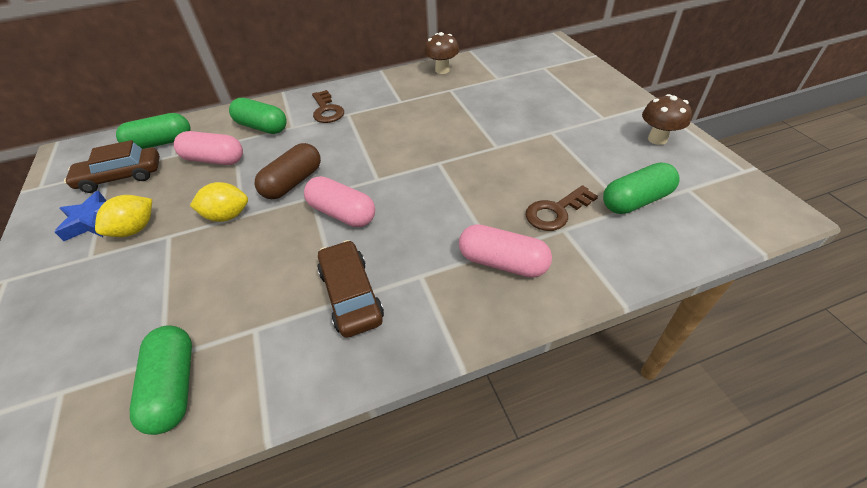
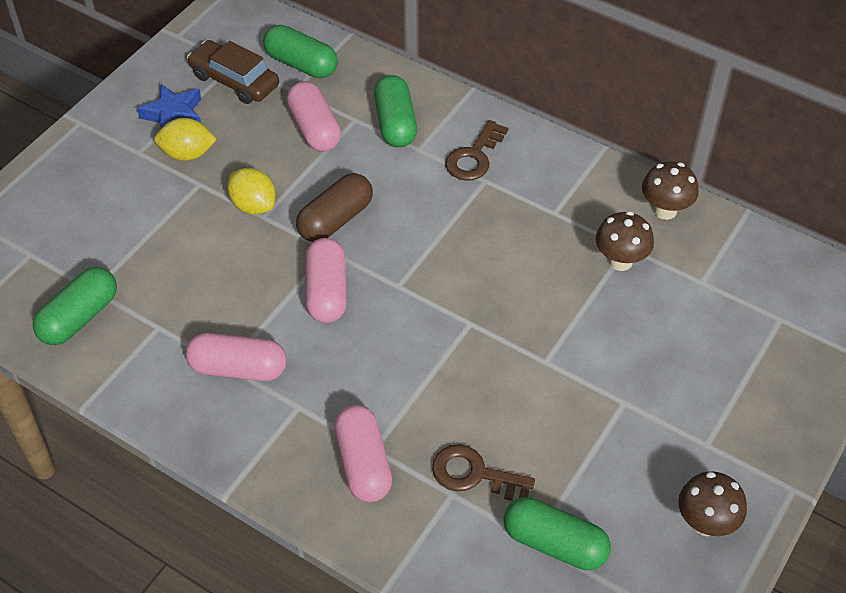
camera: 50 degrees right, 5 degrees up
(293, 182) = (336, 220): brown capsule -> brown capsule turned 45 degrees counterclockwise
(351, 295) = (238, 368): brown car -> pink capsule
(457, 95) = (620, 261): none -> brown mushroom

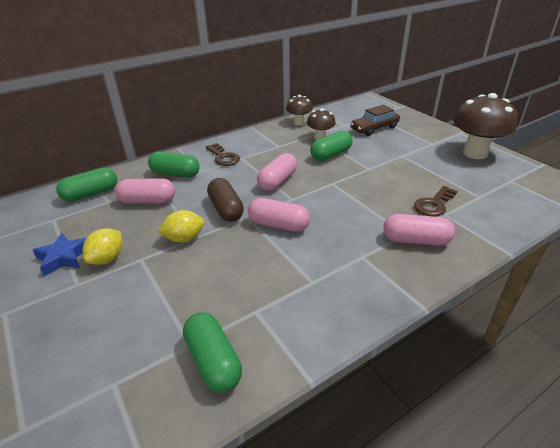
camera: 65 degrees left, 15 degrees down
(234, 80) = (69, 222): brown car -> brown car (374, 128)
(238, 368) = (318, 277): pink capsule -> pink capsule (277, 181)
(554, 543) = (482, 191): green capsule -> green capsule (331, 155)
(705, 523) = (475, 153): brown mushroom -> brown mushroom, size x1.83

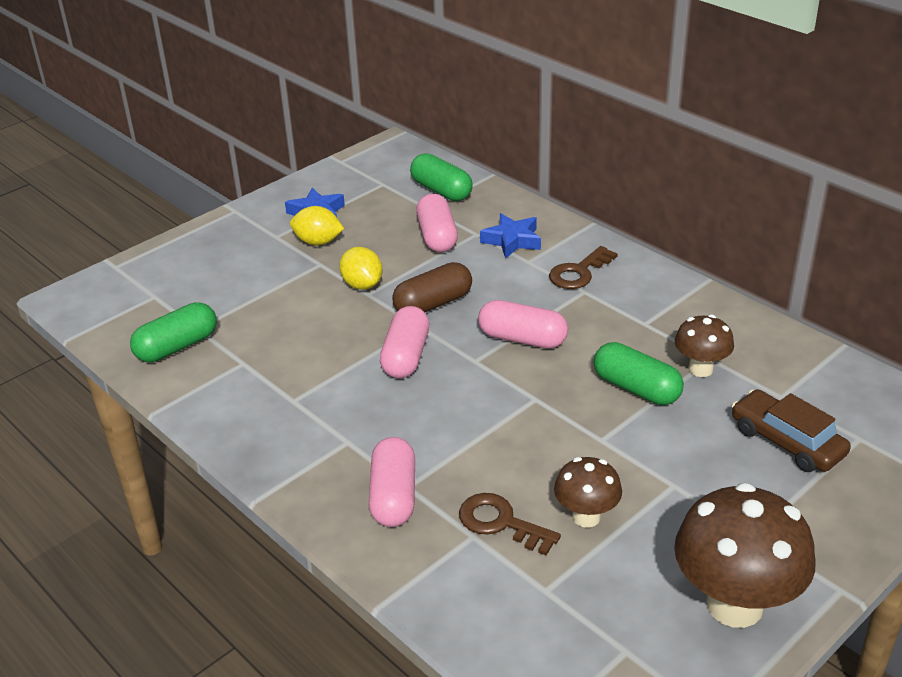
camera: 80 degrees right, 0 degrees up
(175, 174) = (512, 240): green capsule -> blue star
(299, 123) = (757, 334): brown mushroom -> brown mushroom (586, 517)

